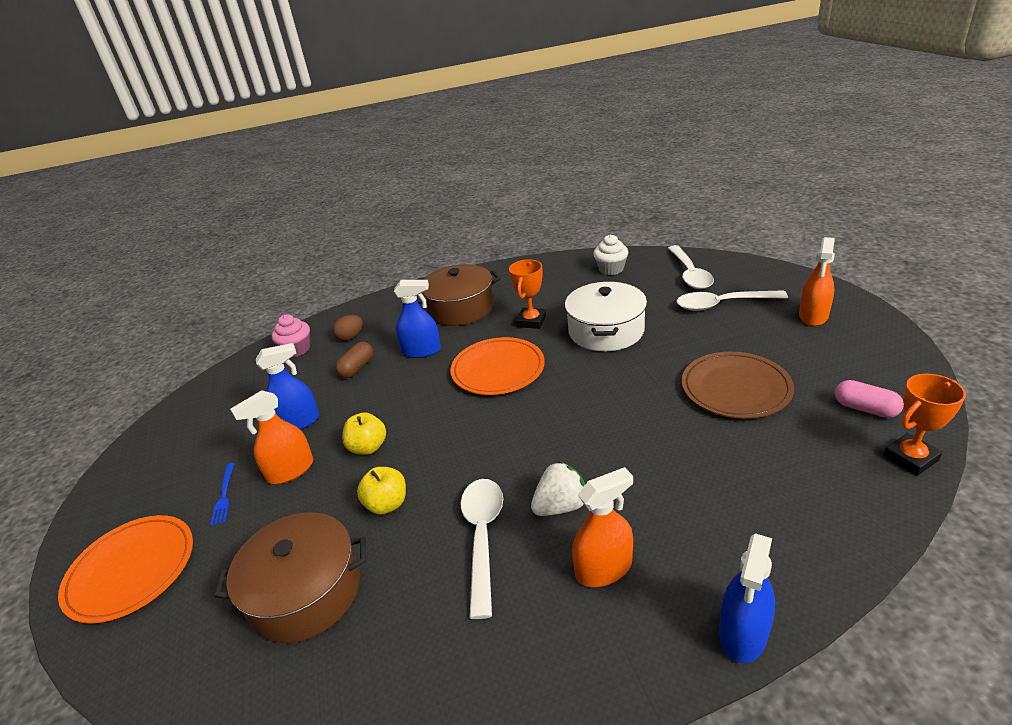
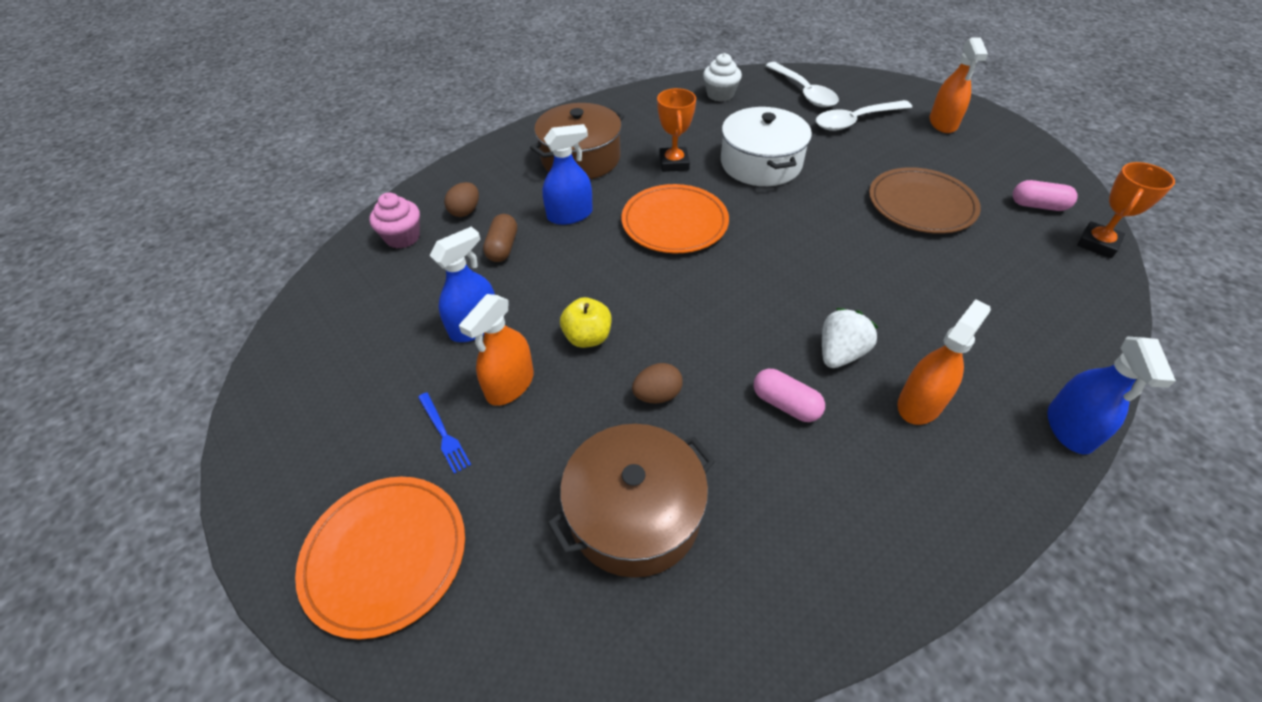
camera: 25 degrees left, 15 degrees up
(387, 504) = (657, 395): yellow apple -> brown egg
(483, 537) = (785, 404): white spoon -> pink capsule

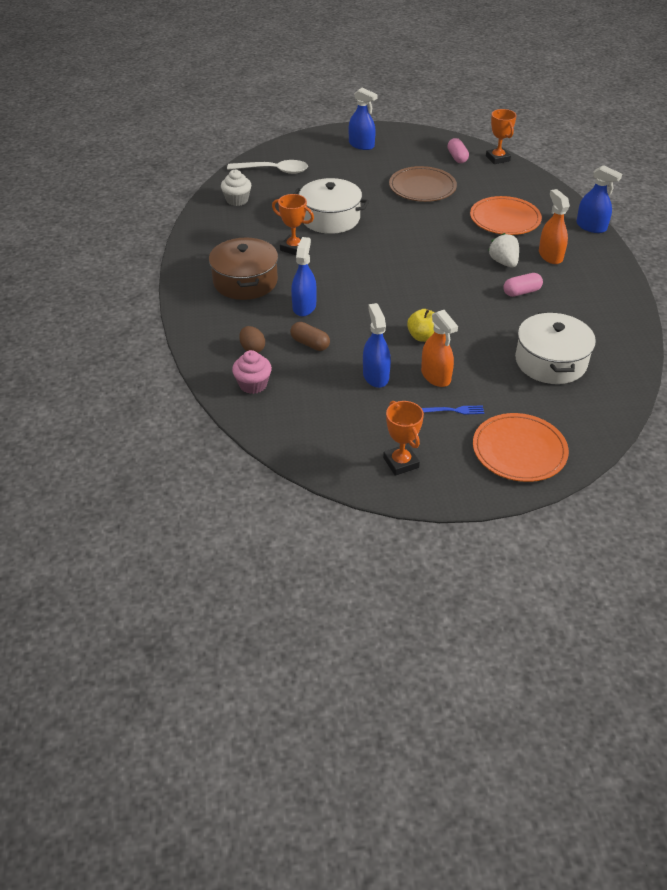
camera: 60 degrees left, 5 degrees down
(309, 421) = (401, 462): none -> orange trophy
(634, 513) = (550, 361): brown pot -> white pot
(657, 395) = (484, 328): brown egg -> none
(674, 222) = (354, 271): orange plate -> orange plate (505, 219)
(856, 121) = (326, 169): white spoon -> none
(943, 123) = (361, 145): orange spray bottle -> blue spray bottle
(1038, 206) = (457, 157): pink capsule -> pink capsule turned 60 degrees counterclockwise

